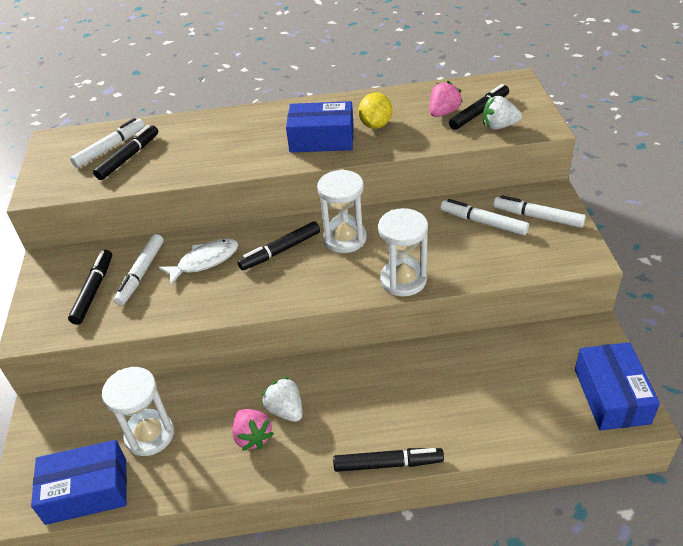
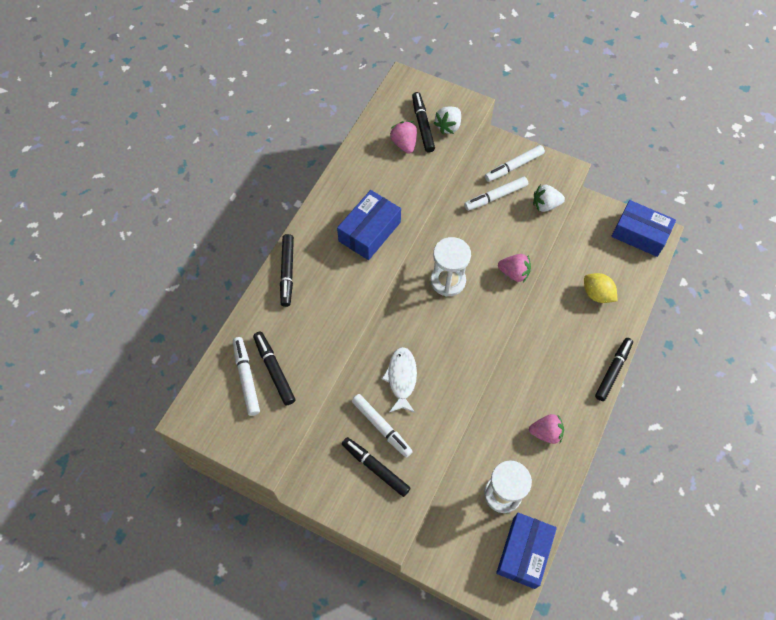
camera: 60 degrees left, 20 degrees up
(280, 251) = (429, 325): black marker -> black marker (287, 272)
(285, 410) = (537, 403): white strawberry -> white strawberry (545, 205)
(375, 125) = (382, 190): yellow lemon -> yellow lemon (597, 294)
(403, 280) = (514, 273): white hourglass -> pink strawberry

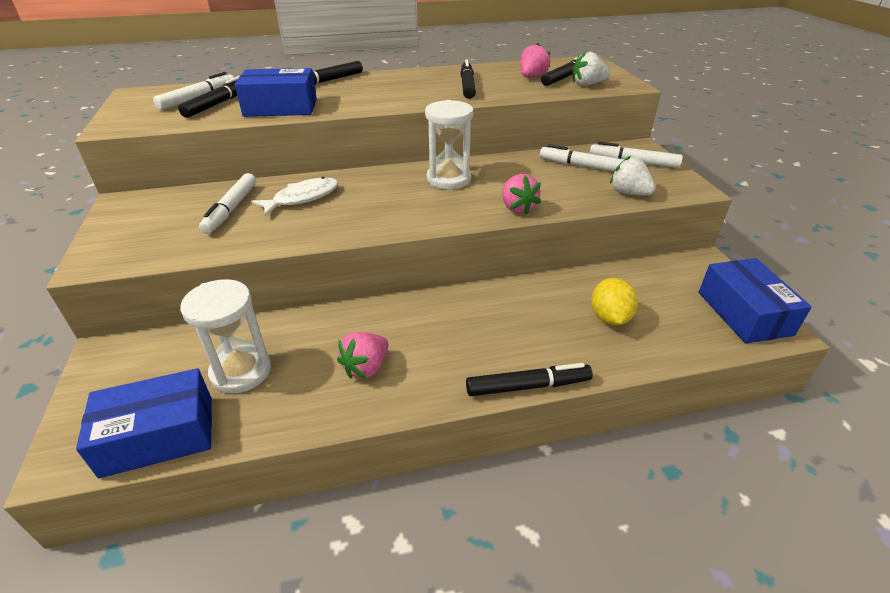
camera: 50 degrees right, 25 degrees down
(369, 231) = (419, 92): blue box -> blue box (281, 107)
(375, 468) = (175, 224): black marker -> black marker (467, 86)
(546, 433) = (366, 367): pink strawberry -> pink strawberry turned 75 degrees clockwise

